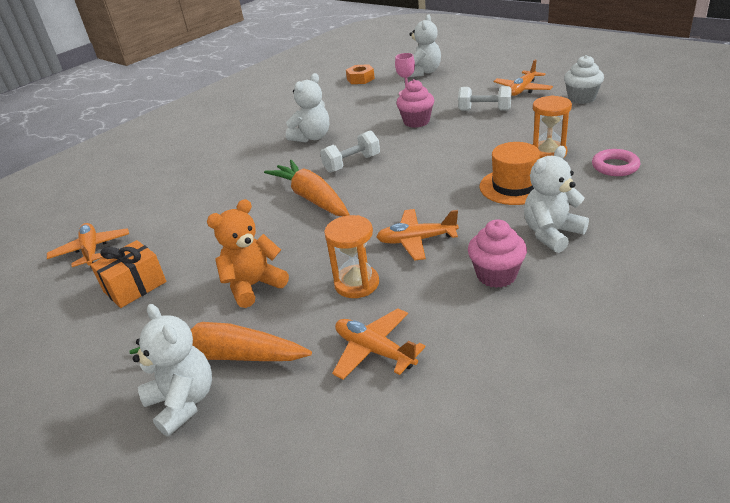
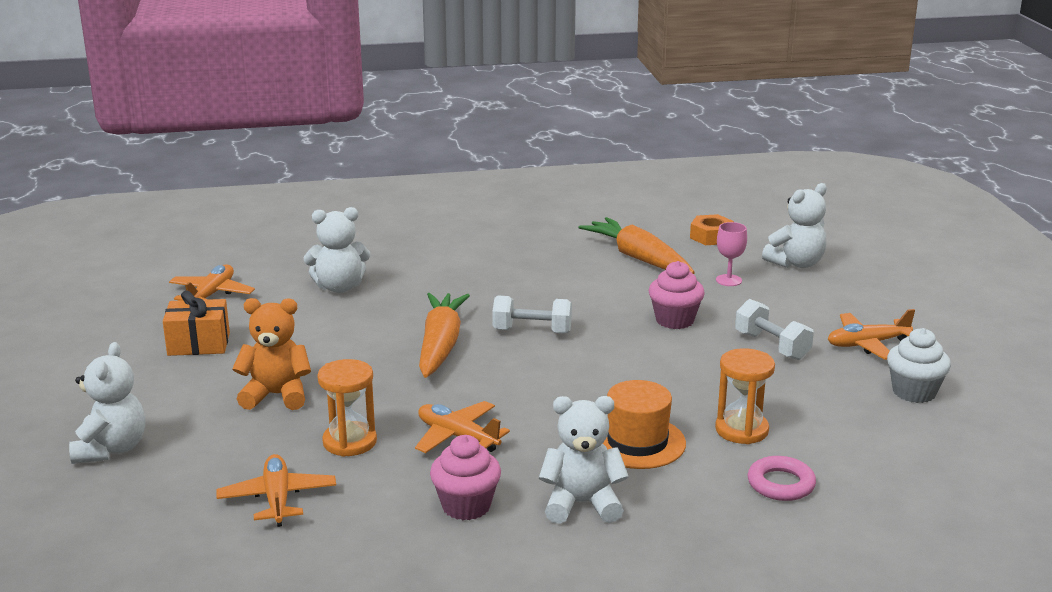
camera: 35 degrees right, 10 degrees down
(224, 355) = (180, 434): orange carrot -> orange carrot (639, 258)
(312, 137) = (544, 282): white teddy bear -> white teddy bear (339, 287)

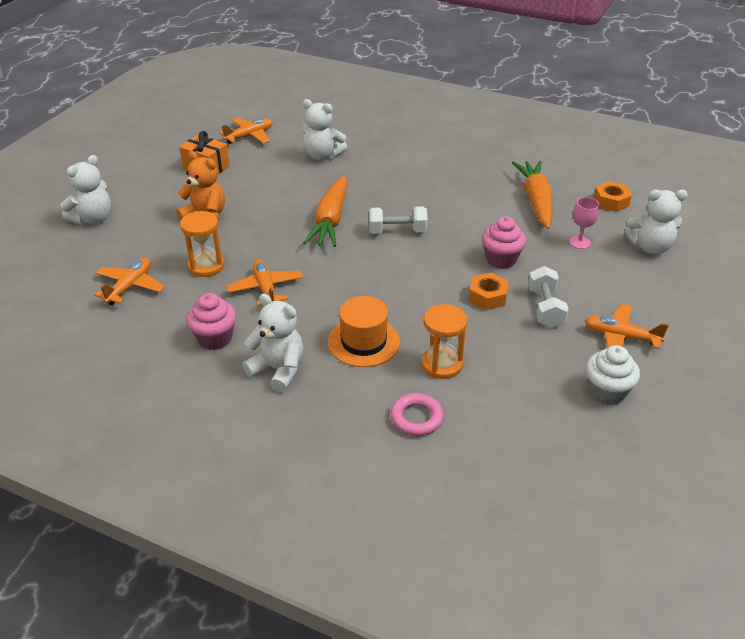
camera: 35 degrees right, 15 degrees up
(440, 346) = (330, 220): orange carrot -> orange carrot turned 150 degrees clockwise
(532, 331) = (397, 231): white dumbbell -> white dumbbell turned 45 degrees counterclockwise
(705, 356) = (487, 296): none -> orange nut

